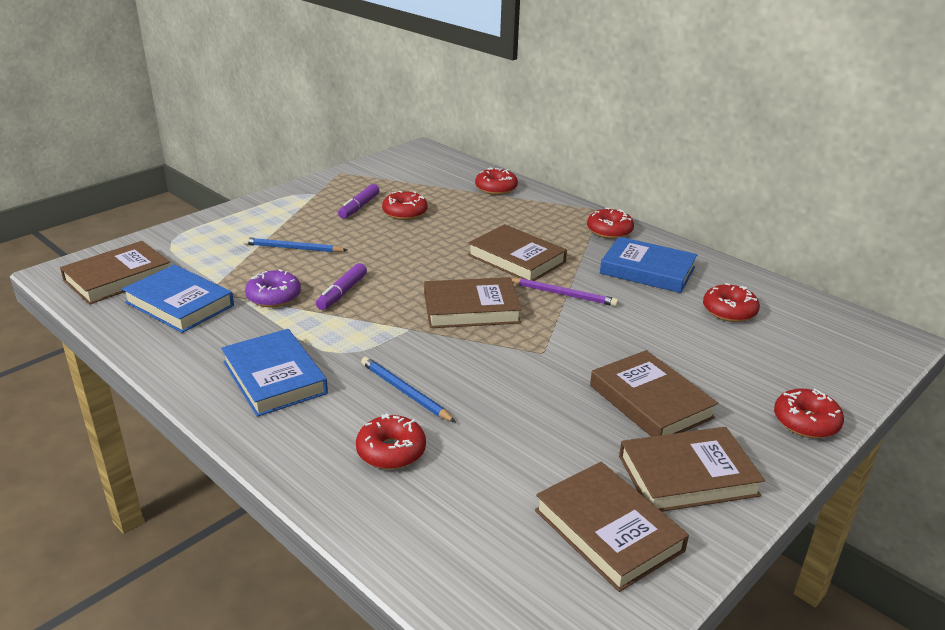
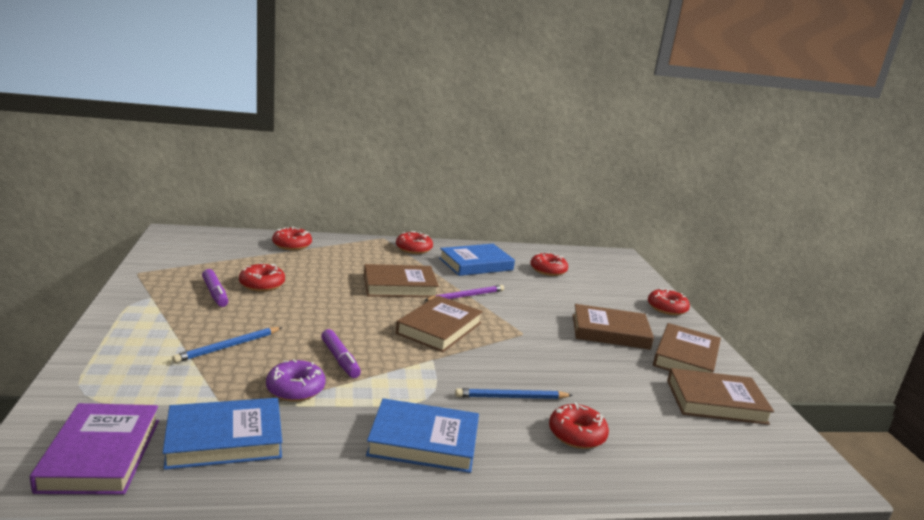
camera: 55 degrees left, 10 degrees down
(118, 278) = (100, 454): brown book -> purple book

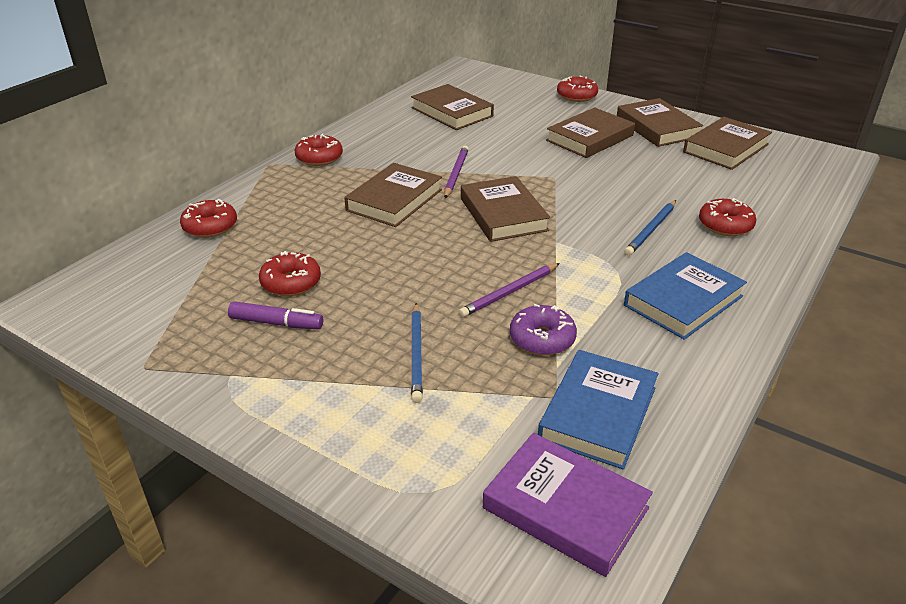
camera: 45 degrees left, 15 degrees up
(340, 359) = (510, 292): purple marker -> purple pencil
(476, 264) = (396, 140): blue book -> none
(548, 270) = (452, 112): red donut -> brown book

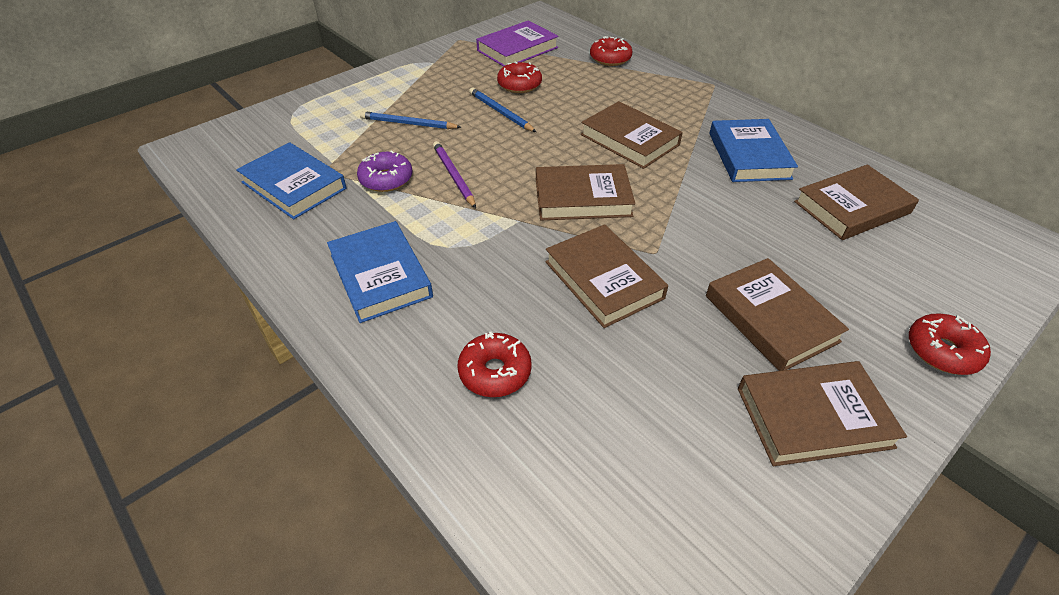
camera: 105 degrees right, 10 degrees up
(276, 323) = (475, 78): purple marker -> none
(319, 158) = (724, 109): red donut -> none
(398, 146) = (749, 156): none -> blue book
(455, 174) = (677, 183): purple pencil -> none
(565, 508) = (238, 154): purple book -> purple book (517, 49)
(651, 230) = (512, 298): blue pencil -> blue pencil (500, 112)
(726, 148) = (726, 487): brown book -> brown book (603, 280)

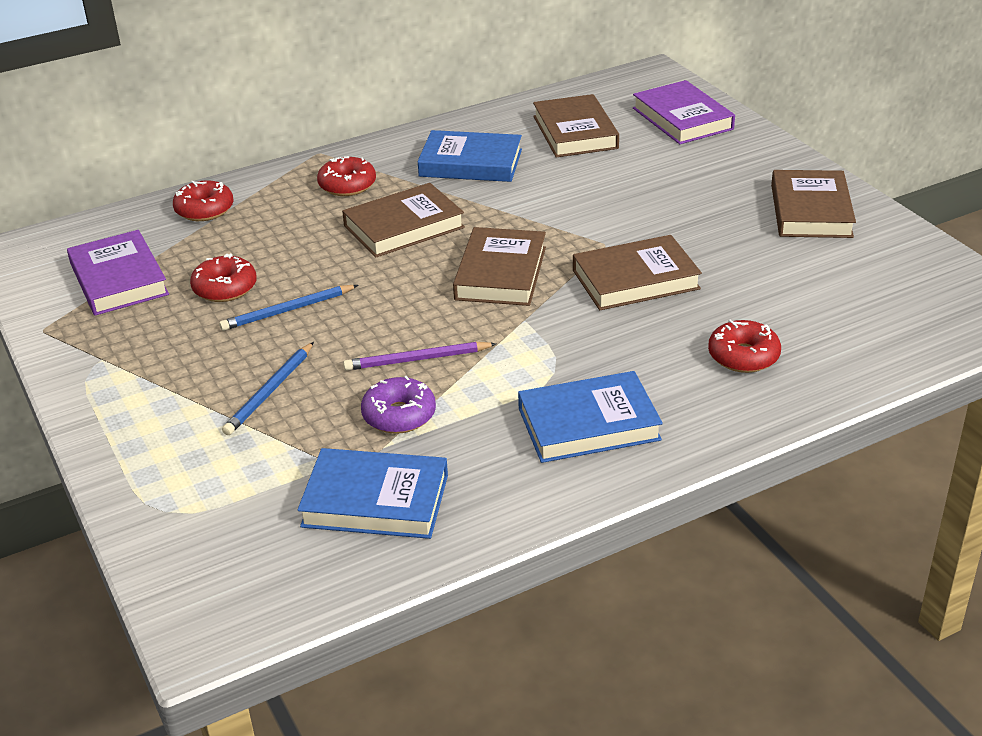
camera: 75 degrees left, 10 degrees down
(294, 185) = (375, 501): blue book -> blue book turned 45 degrees clockwise
(770, 318) = (706, 204): brown book -> none
(942, 351) = (755, 143): red donut -> red donut (347, 185)
(948, 281) = (682, 119): none -> purple book

